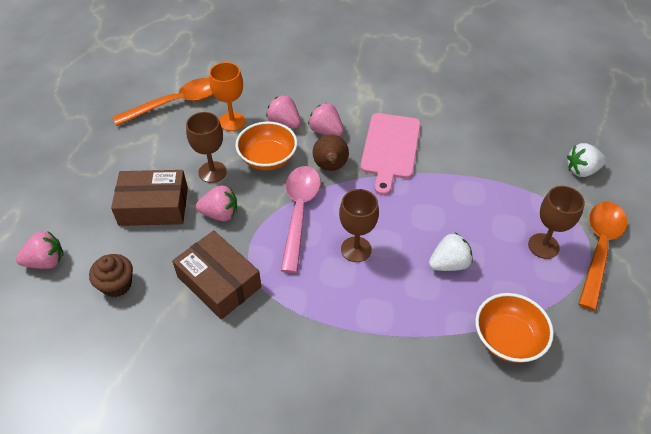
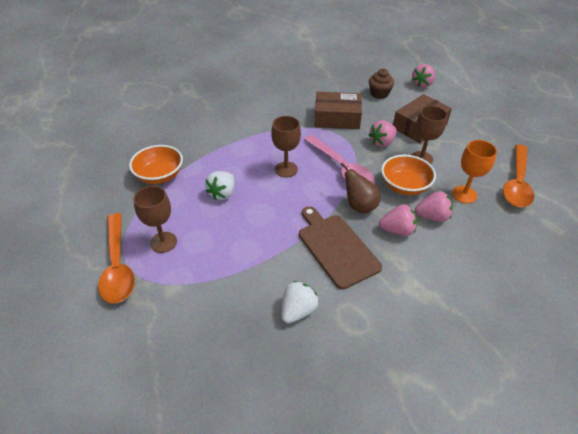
camera: 140 degrees right, 5 degrees down
(390, 148) = (336, 247): pink cutting board -> brown cutting board
(581, 170) = (159, 336): white strawberry -> white strawberry (298, 310)

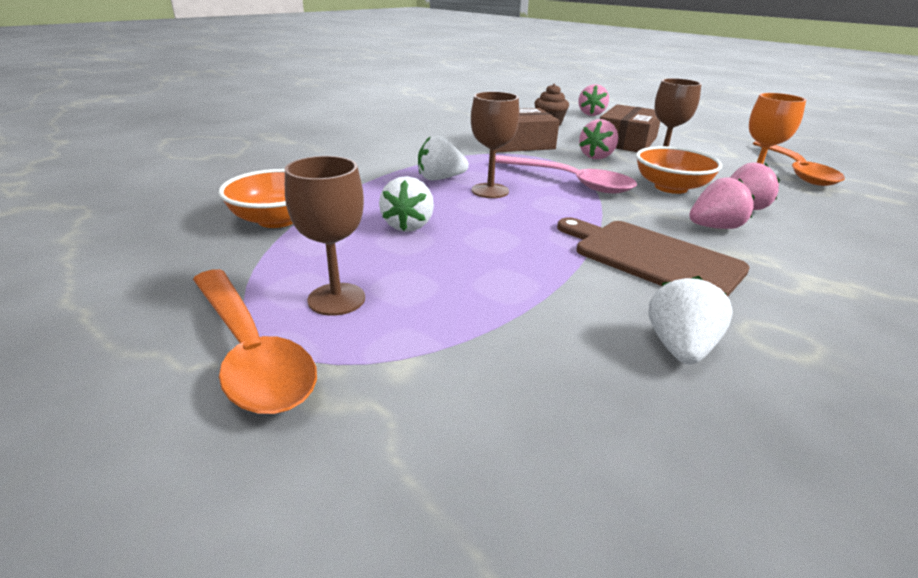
camera: 20 degrees left, 15 degrees down
(264, 152) = (440, 179): none -> white strawberry
(359, 206) = (634, 211): brown pear -> none

